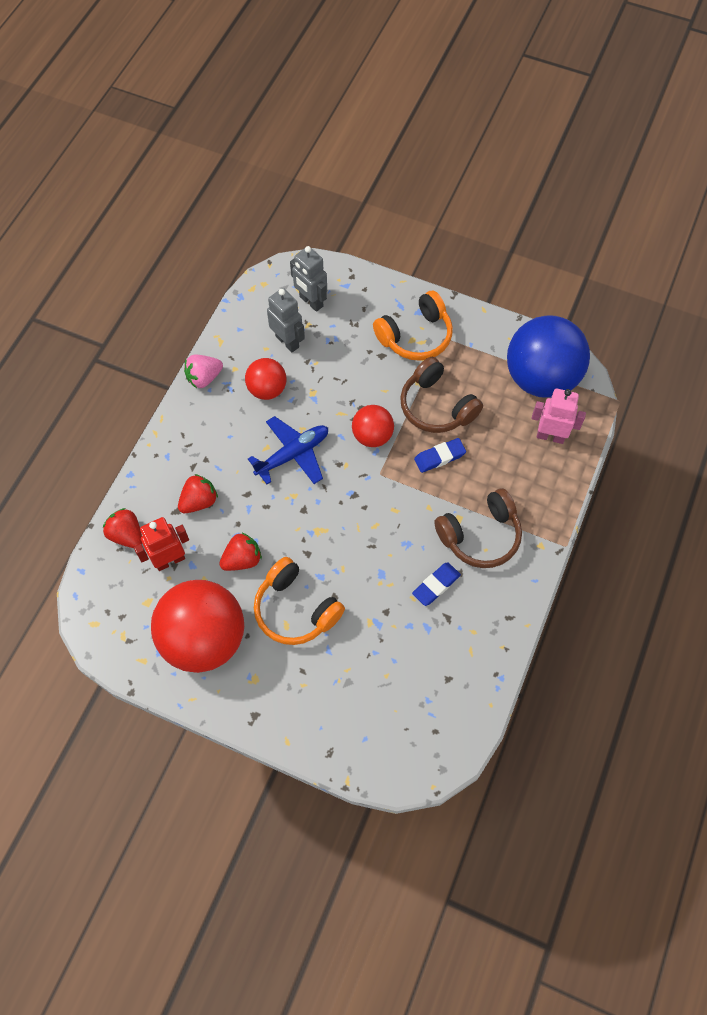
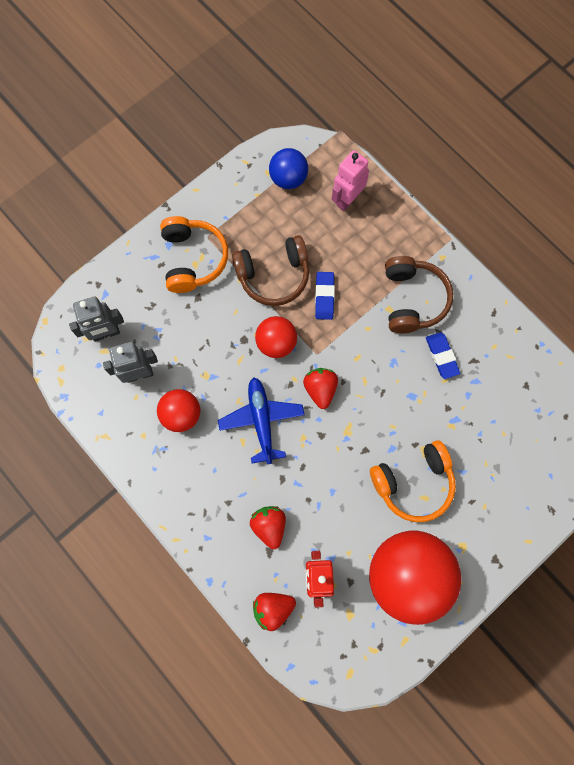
camera: 65 degrees left, 10 degrees up
(204, 378) = (138, 468): pink strawberry -> none
(242, 559) = (345, 510): red strawberry -> red strawberry (320, 389)
(540, 378) = (288, 179): blue ball -> blue ball, size x0.52

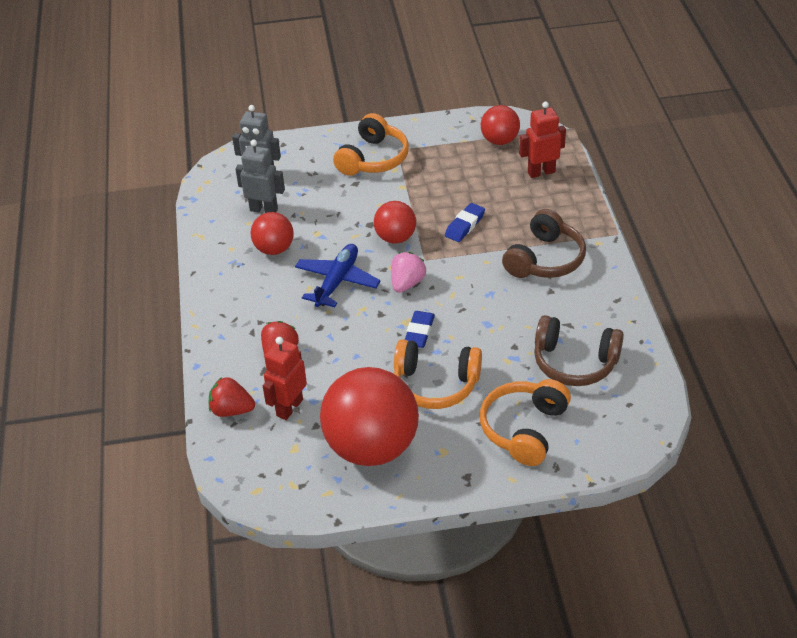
camera: 35 degrees right, 30 degrees down
(273, 275) = (432, 194): brown headphones -> brown headphones (574, 362)
(288, 179) = (499, 140): blue ball -> red ball
(320, 389) = (407, 283): red strawberry -> pink strawberry
(347, 199) = (541, 172): pink robot -> red robot
(441, 356) = (539, 308): blue eraser -> blue eraser (419, 332)
(507, 487) = (524, 429): none -> orange headphones

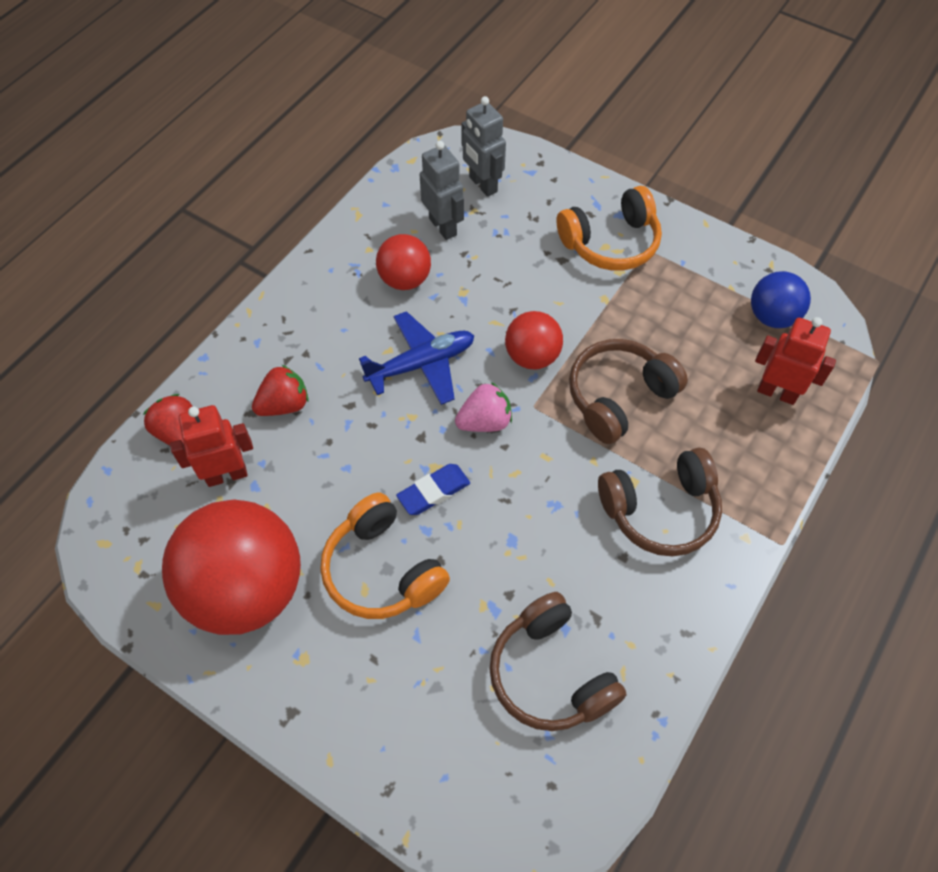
camera: 40 degrees right, 15 degrees up
(465, 225) = (619, 397): blue eraser -> brown headphones
(499, 140) = (772, 316): red ball -> blue ball
(524, 429) = (407, 709): orange headphones -> none

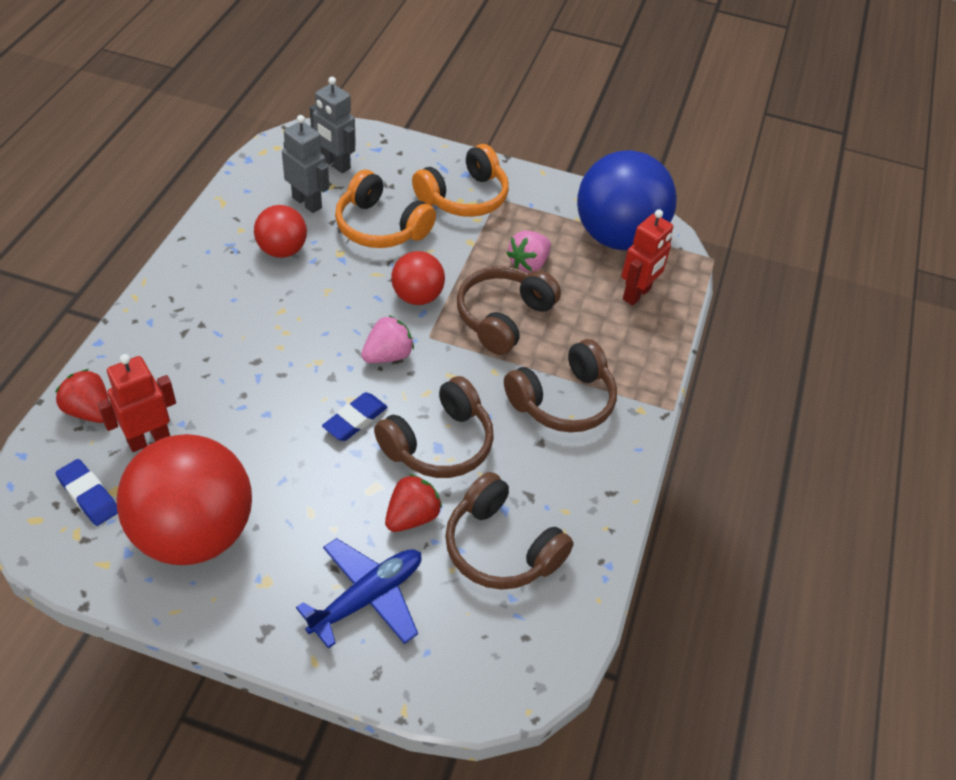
camera: 20 degrees left, 10 degrees down
(157, 526) = (88, 495): none -> blue eraser
(284, 405) = (191, 370): red strawberry -> red strawberry (412, 516)
(382, 569) = (323, 492): orange headphones -> orange headphones (380, 227)
(421, 364) = (316, 317): blue plane -> blue plane (367, 597)
(514, 536) = (439, 443): none -> brown headphones
(662, 335) = (528, 264): none -> pink strawberry
(772, 316) = (617, 236): blue ball -> blue ball, size x1.94
(777, 392) = (637, 294): red robot -> red robot turned 120 degrees clockwise

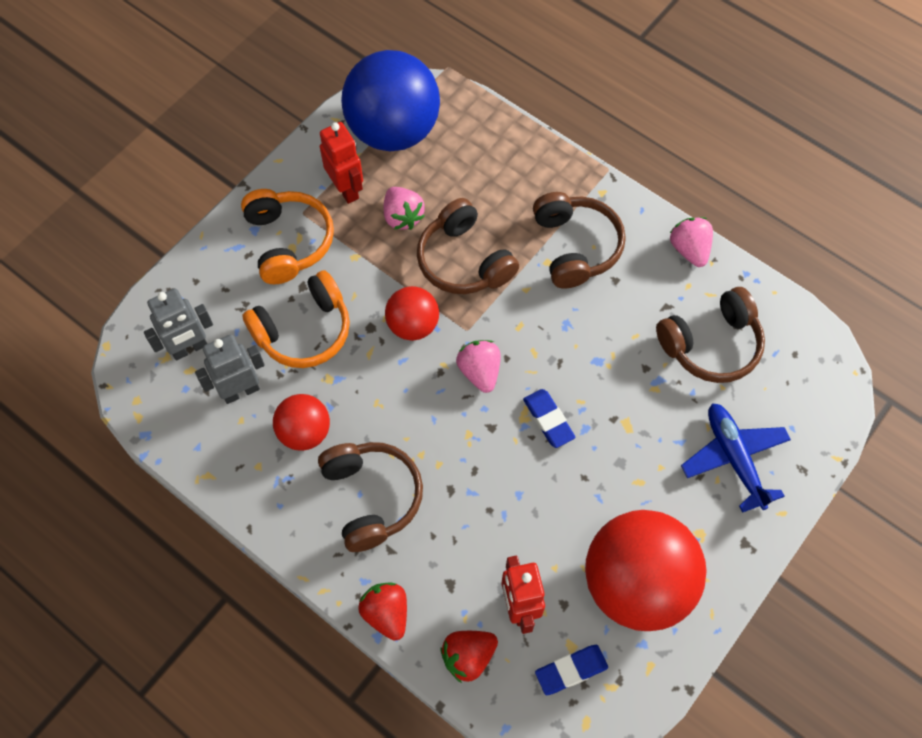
camera: 65 degrees left, 15 degrees up
(412, 516) = (664, 402): red strawberry -> red strawberry (386, 613)
(439, 443) = (594, 359): brown headphones -> brown headphones (371, 497)
(611, 503) = (689, 249): none -> pink strawberry
(637, 294) = (471, 143): red robot -> red robot (346, 189)

